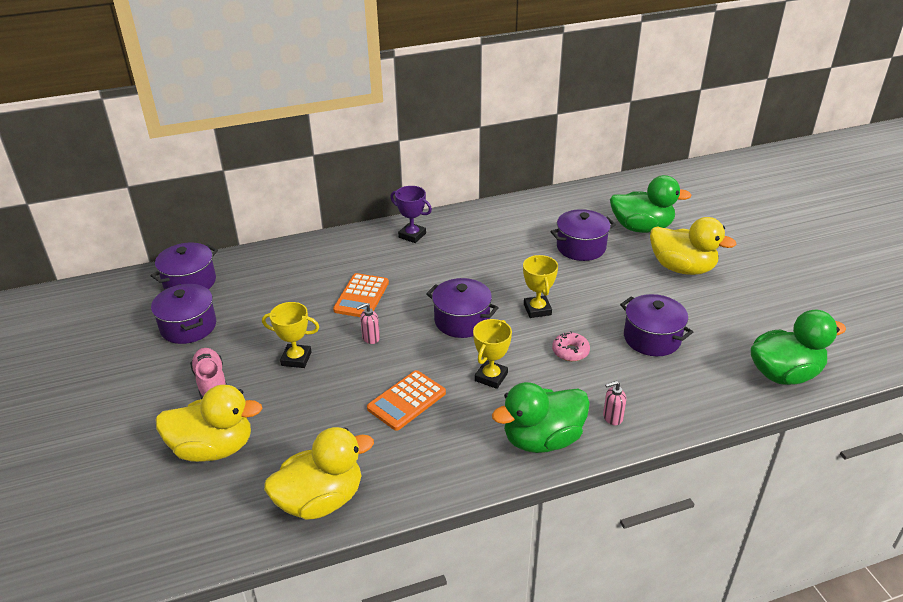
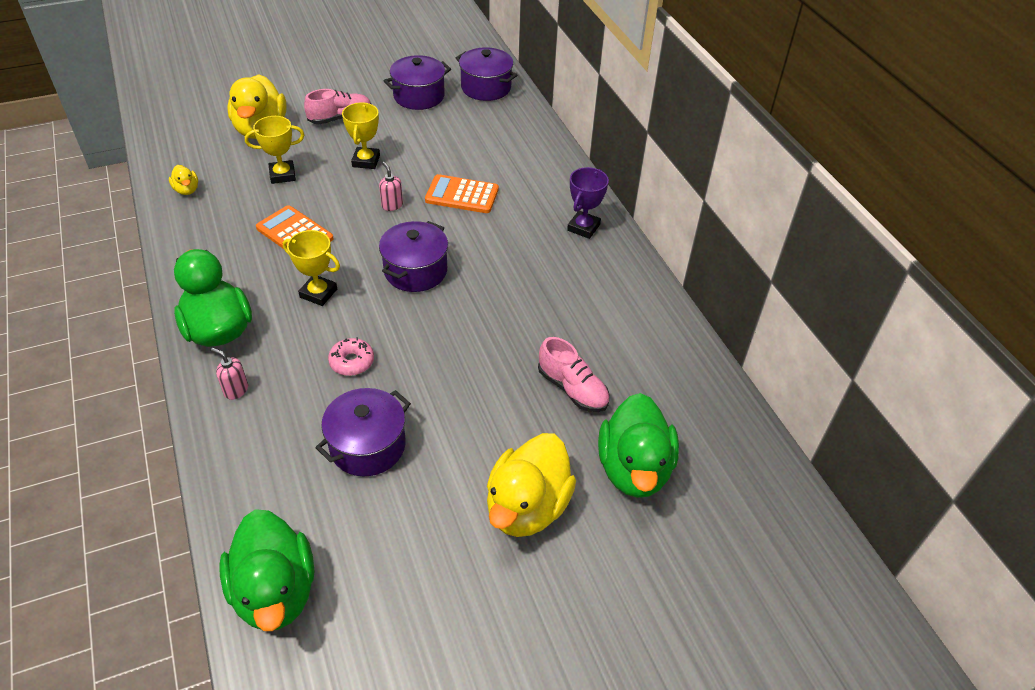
camera: 85 degrees right, 10 degrees up
(321, 500) = (187, 190): yellow duck -> yellow duck, size x0.45
(537, 309) = (433, 336): yellow trophy -> yellow trophy (282, 175)
(581, 247) = (572, 389): purple pot -> pink shoe
(612, 417) = (236, 390): pink soap dispenser -> pink soap dispenser turned 45 degrees counterclockwise

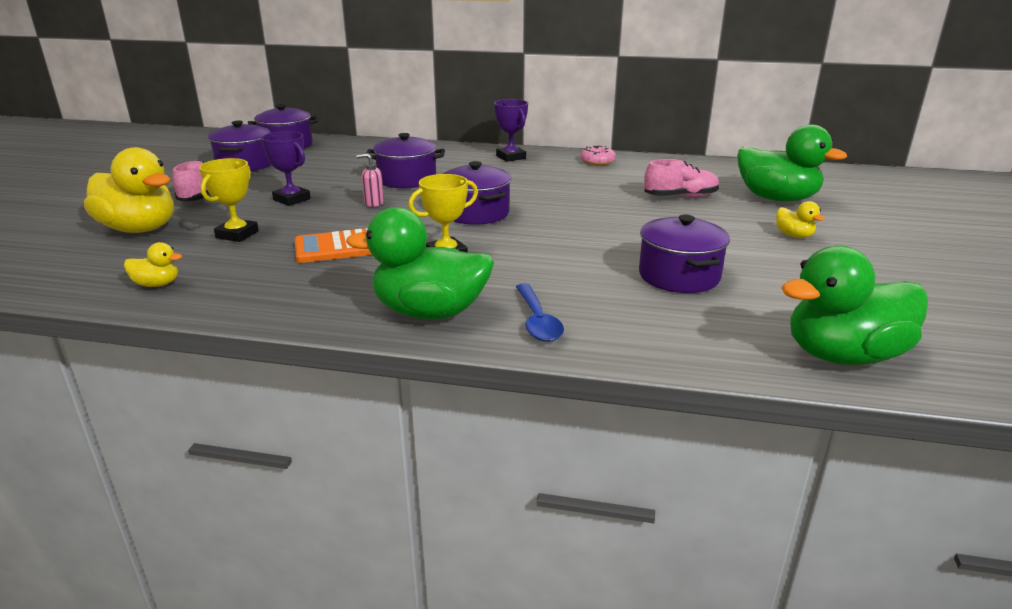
camera: 55 degrees left, 20 degrees down
(236, 390) = (537, 321): pink soap dispenser -> blue spoon
(275, 591) = (843, 356): green duck -> green duck turned 150 degrees clockwise
(352, 361) = (561, 260): pink donut -> pink donut (597, 161)
(366, 161) = (292, 199): yellow trophy -> purple trophy
(462, 195) = (407, 179): orange calculator -> purple pot
(527, 507) = (794, 236): yellow duck -> yellow duck, size x0.45

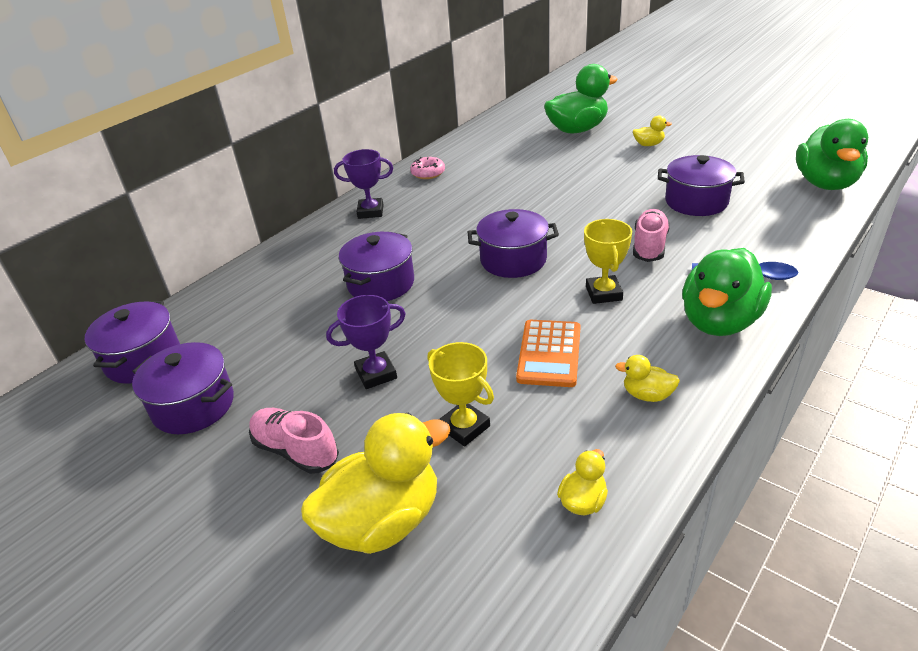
camera: 60 degrees left, 10 degrees up
(294, 292) = (647, 395): none -> yellow duck
(374, 203) = (438, 316): pink soap dispenser -> none
(680, 197) = (545, 161): pink shoe -> pink shoe (649, 246)

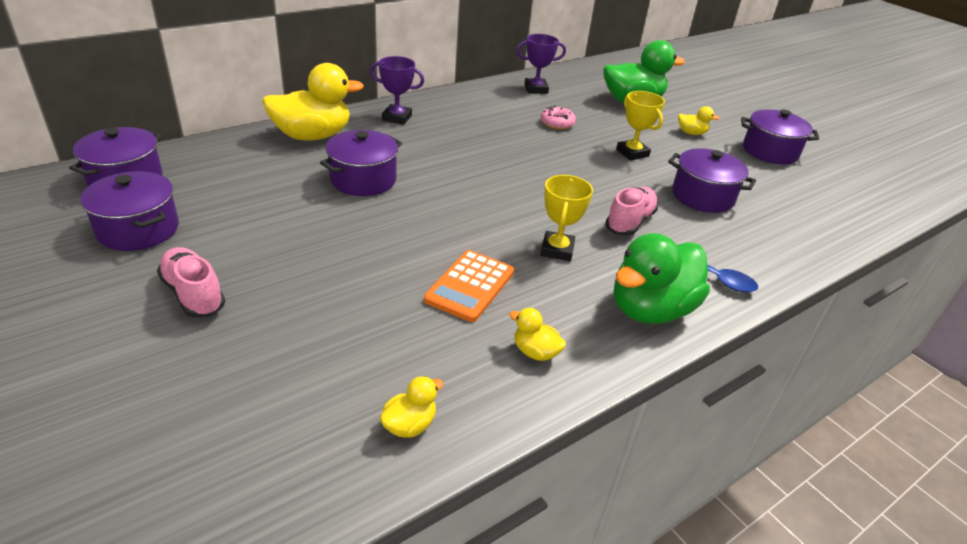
camera: 10 degrees right, 0 degrees up
(376, 374) = (305, 253): purple trophy -> purple trophy (536, 89)
(383, 521) = (223, 378): yellow duck -> yellow duck (312, 136)
(428, 173) = (469, 100): pink donut -> pink donut (557, 123)
(464, 427) = (349, 324): yellow trophy -> yellow trophy (632, 153)
(513, 260) = (494, 196): purple pot -> purple pot (770, 151)
(825, 183) = (845, 217): green duck -> none

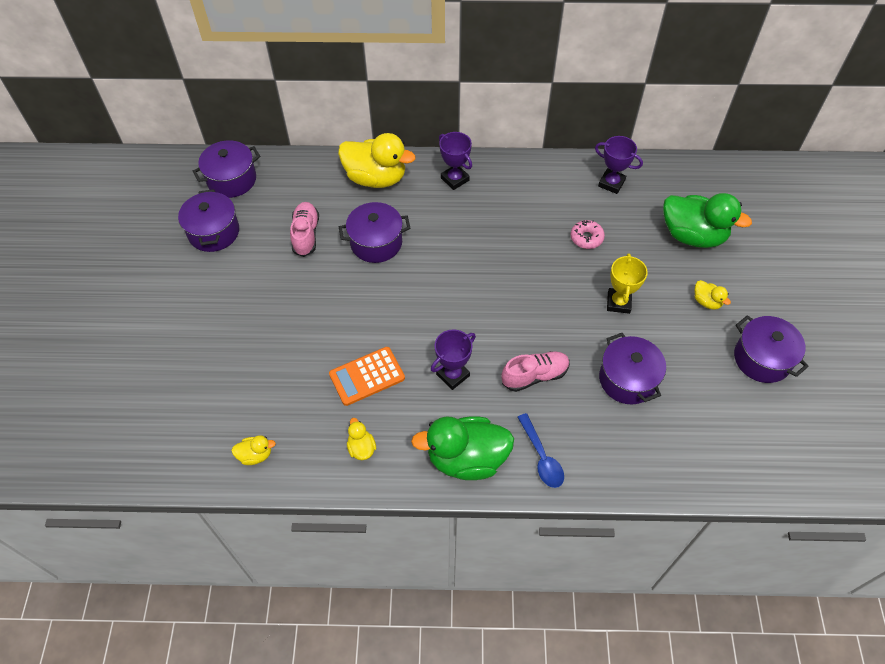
camera: 40 degrees right, 20 degrees up
(193, 294) = (211, 302): pink shoe -> pink shoe (306, 234)
(557, 250) = (453, 375): yellow trophy -> purple trophy

